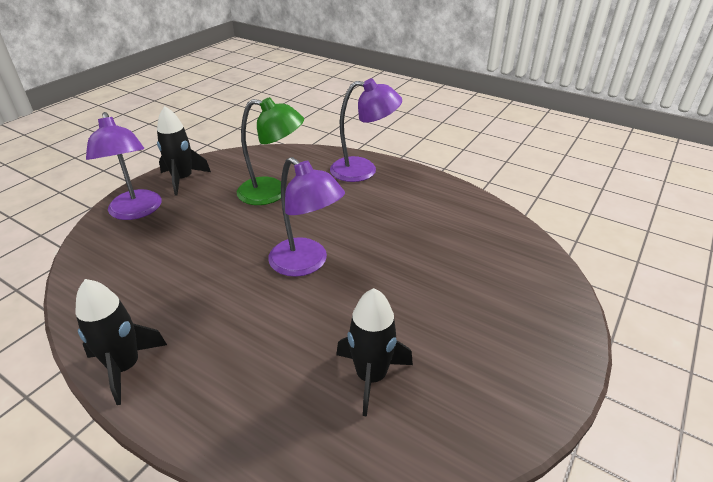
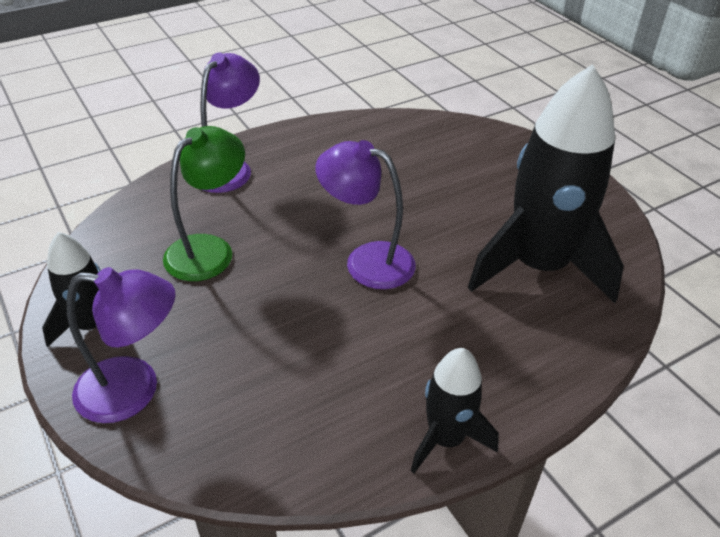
camera: 65 degrees left, 5 degrees up
(306, 263) = (366, 260): purple lamp -> purple lamp turned 135 degrees counterclockwise
(371, 376) = (538, 266): black rocket -> black rocket, size x1.96

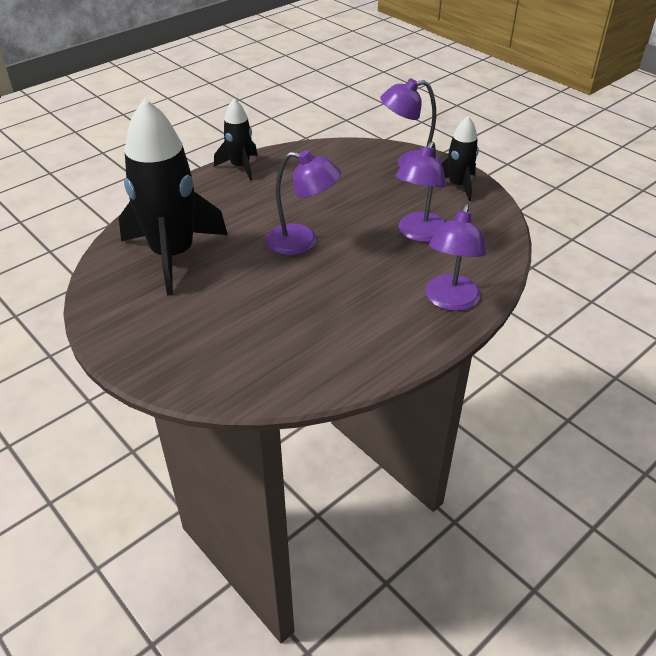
camera: 170 degrees right, 0 degrees up
(209, 249) = (419, 234): green lamp -> purple lamp

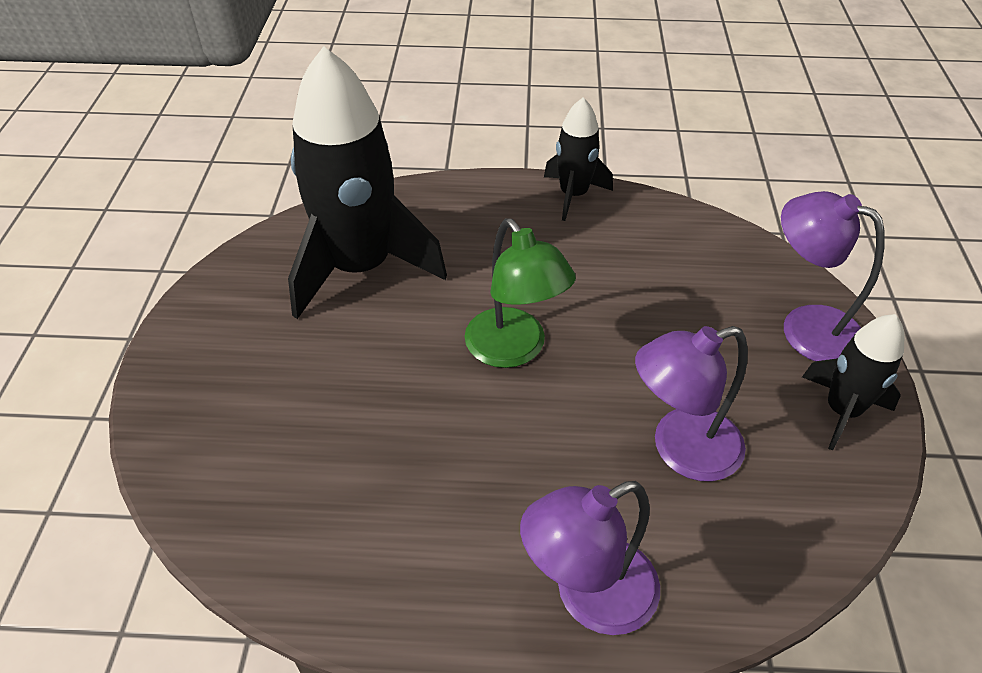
camera: 45 degrees right, 5 degrees up
(302, 242) = (514, 350): purple lamp -> green lamp

